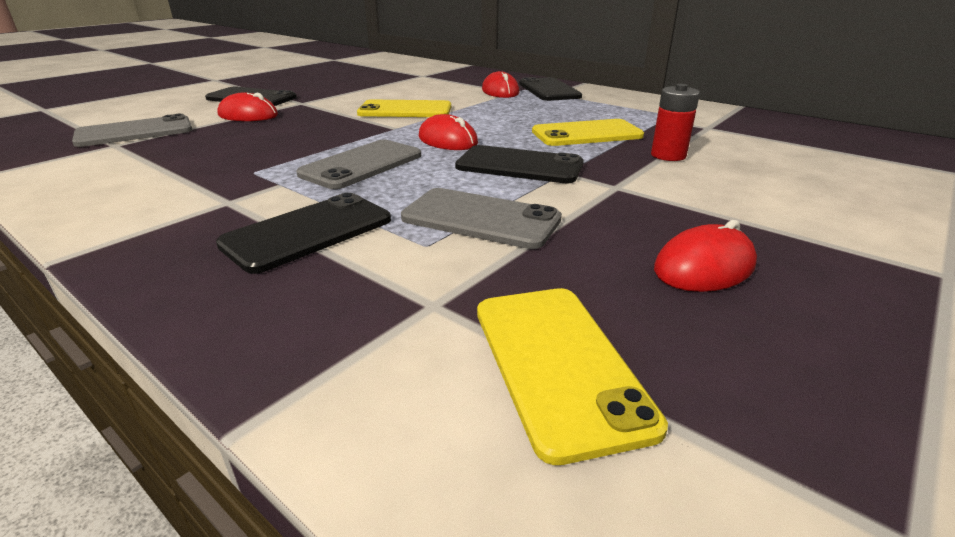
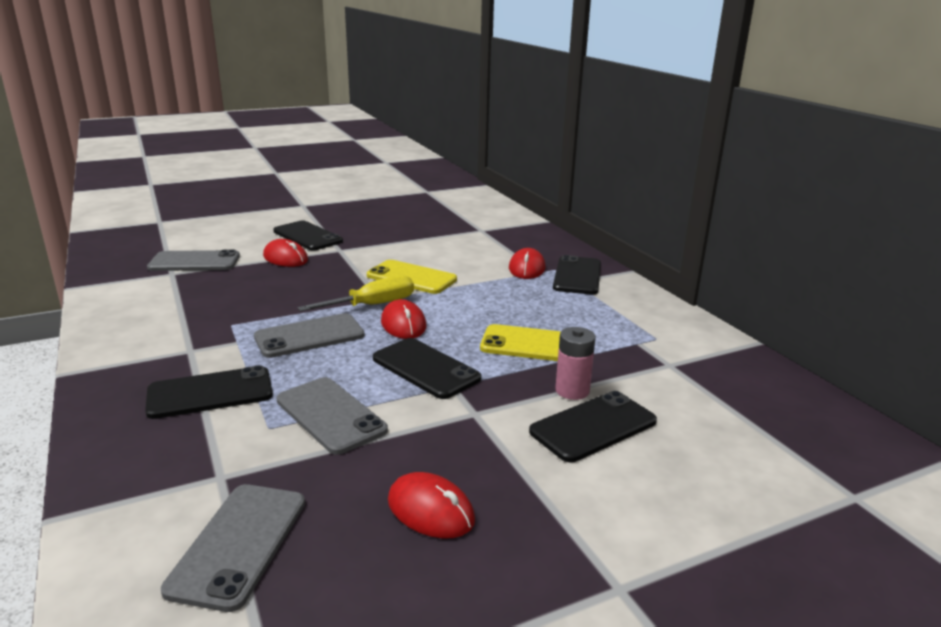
camera: 25 degrees right, 5 degrees down
(394, 133) = (372, 305): none -> yellow screwdriver
(558, 364) = (239, 544): yellow phone -> grey phone
(668, 155) = (572, 391): red battery -> pink battery
(704, 267) = (430, 510): red mouse -> red mouse turned 45 degrees clockwise
(725, 174) = (593, 426): none -> black phone

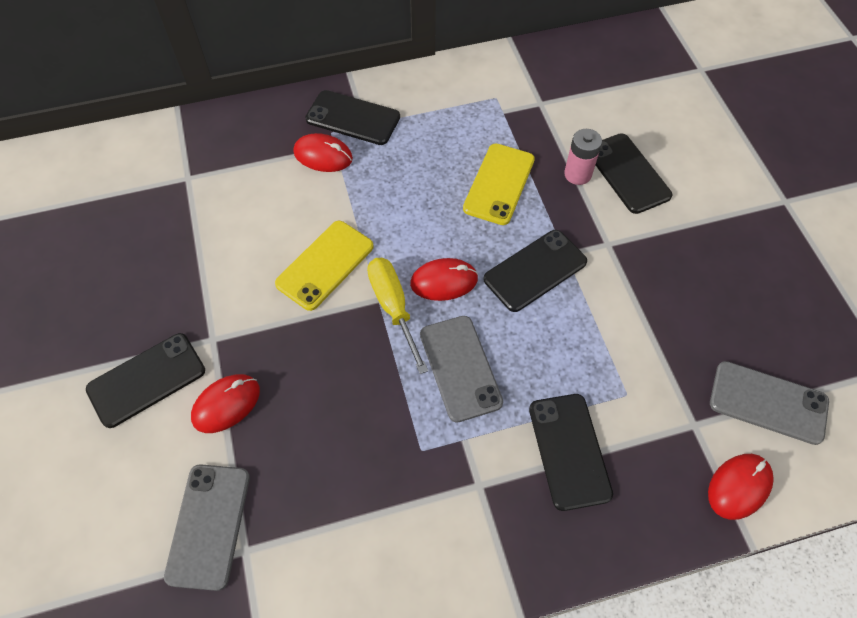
camera: 80 degrees left, 35 degrees up
(330, 415) = (609, 347): grey phone -> none
(430, 510) = (726, 285): red mouse -> red mouse (739, 487)

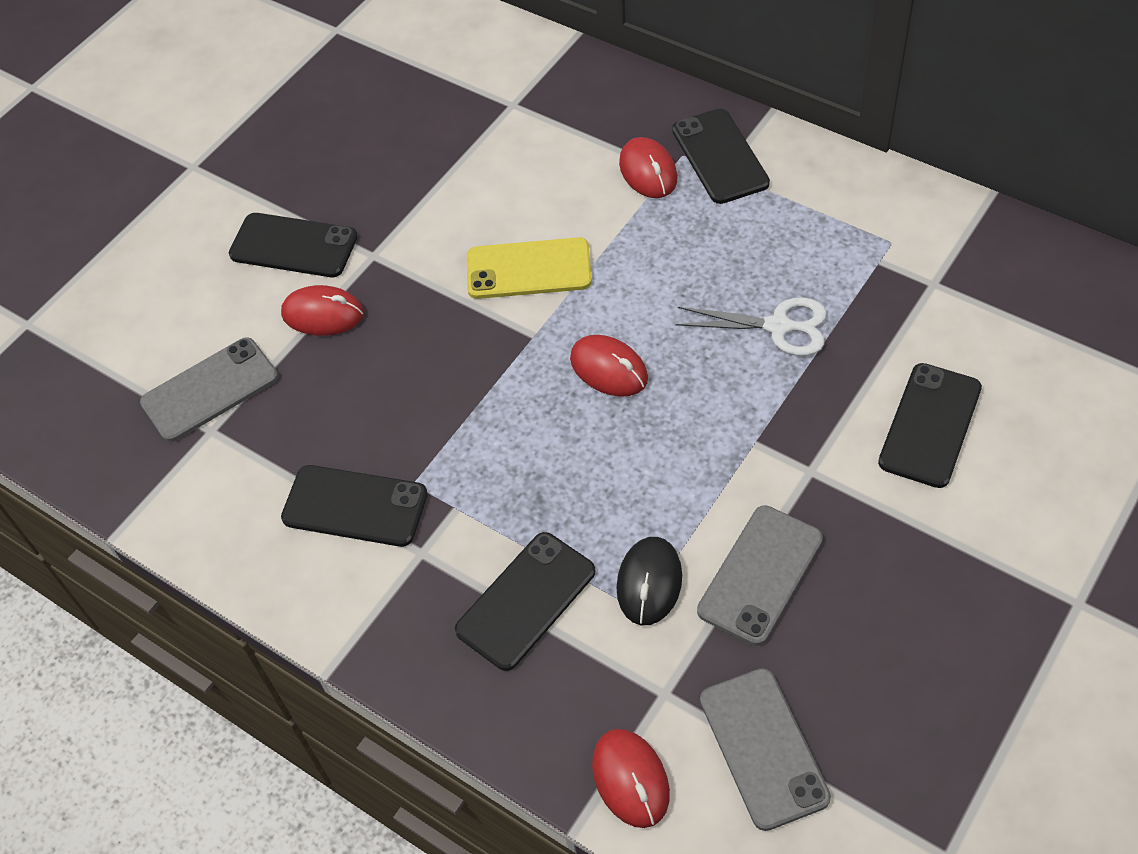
camera: 55 degrees right, 5 degrees down
(393, 308) = (537, 353): yellow screwdriver -> none
(460, 368) = (527, 451): grey phone -> grey phone (760, 575)
(499, 184) = (778, 326): yellow phone -> white scissors
(535, 270) = (704, 431): black phone -> black phone (355, 506)
(577, 174) = (873, 382): pink battery -> none
(613, 375) = (649, 583): none -> black mouse
(739, 487) = (630, 779): red mouse -> red mouse turned 60 degrees clockwise

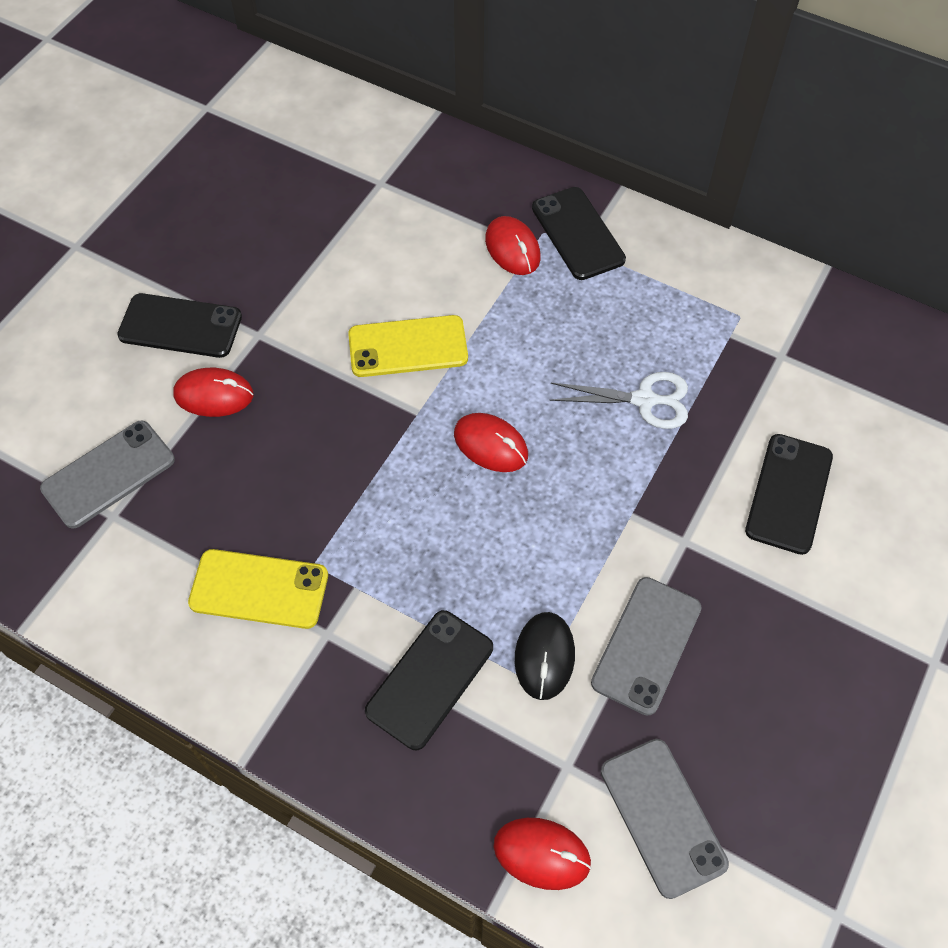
camera: 10 degrees left, 5 degrees up
(355, 506) = (259, 589): black phone -> yellow phone
(630, 779) = (541, 854): red mouse -> red mouse turned 45 degrees counterclockwise

